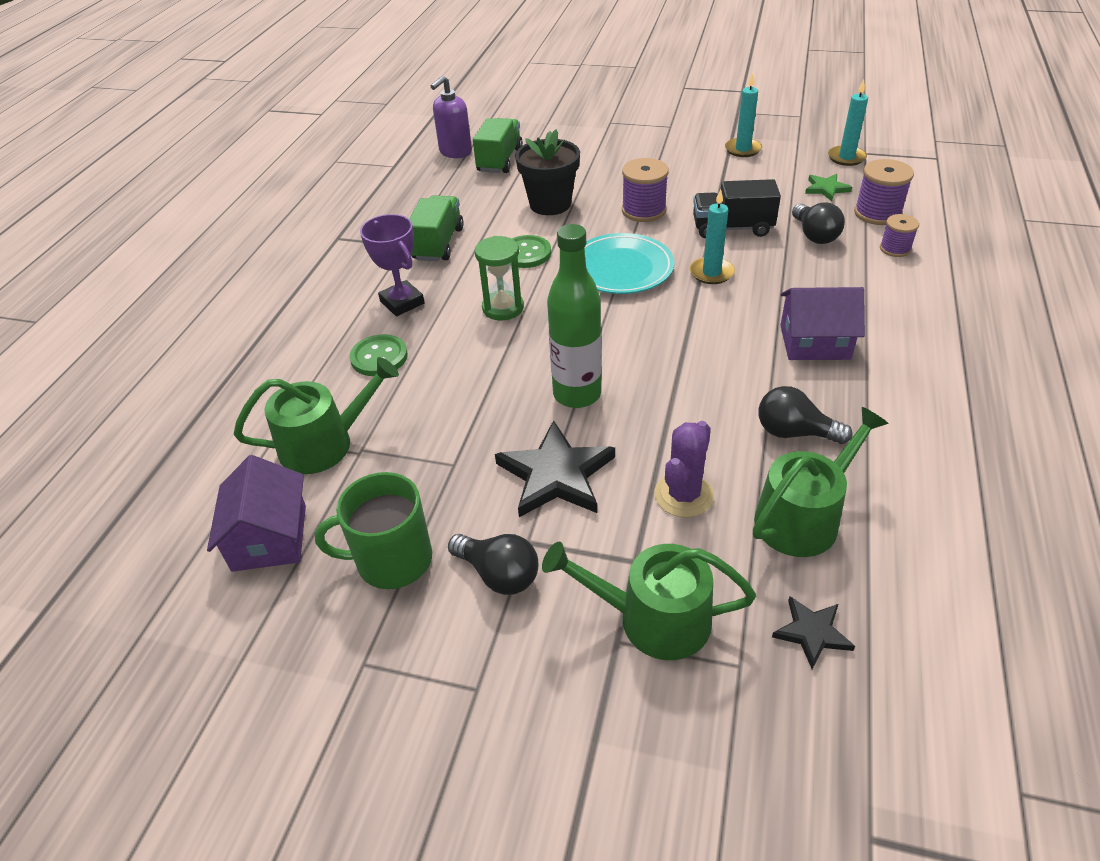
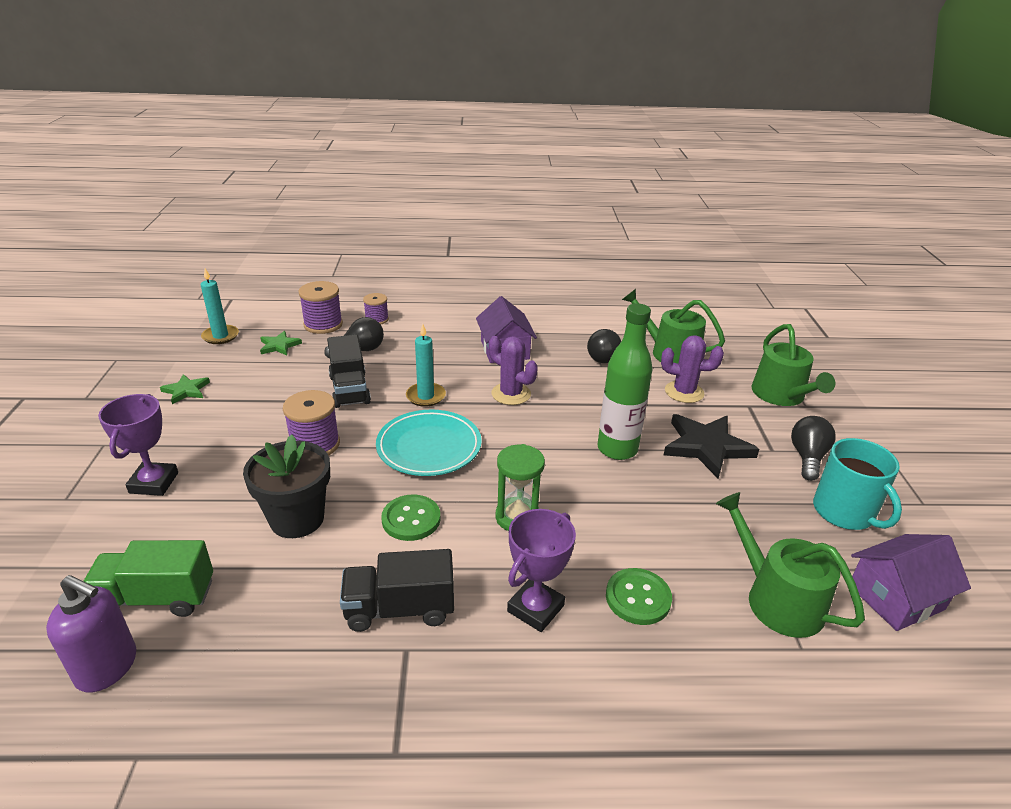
camera: 110 degrees left, 10 degrees down
(392, 560) = (844, 512): green mug -> turquoise mug
(438, 244) = (400, 609): green truck -> black truck
(615, 148) = (154, 483): none -> purple trophy
(706, 332) = (511, 394): none -> purple cactus
(743, 149) = (186, 390): turquoise candle -> green star
(812, 633) = (743, 349): black star -> none

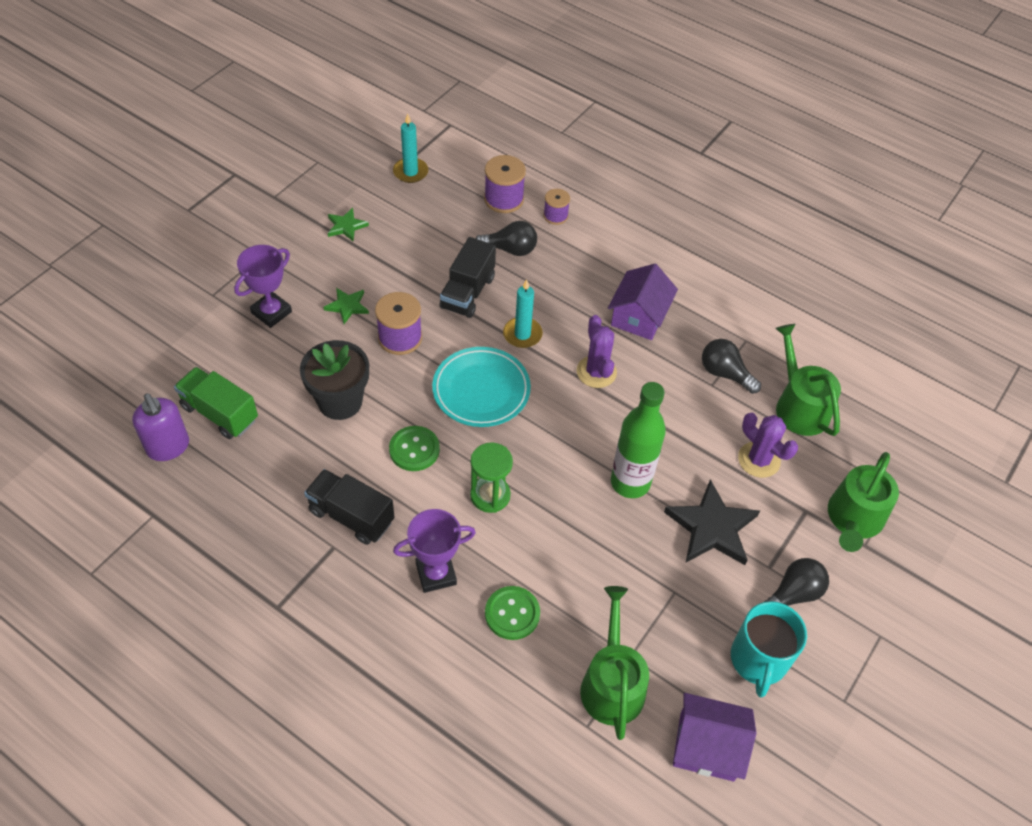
camera: 35 degrees right, 20 degrees up
(279, 346) = (449, 208): green star -> green star (347, 306)
(602, 356) = (725, 373): black light bulb -> black light bulb turned 90 degrees clockwise

